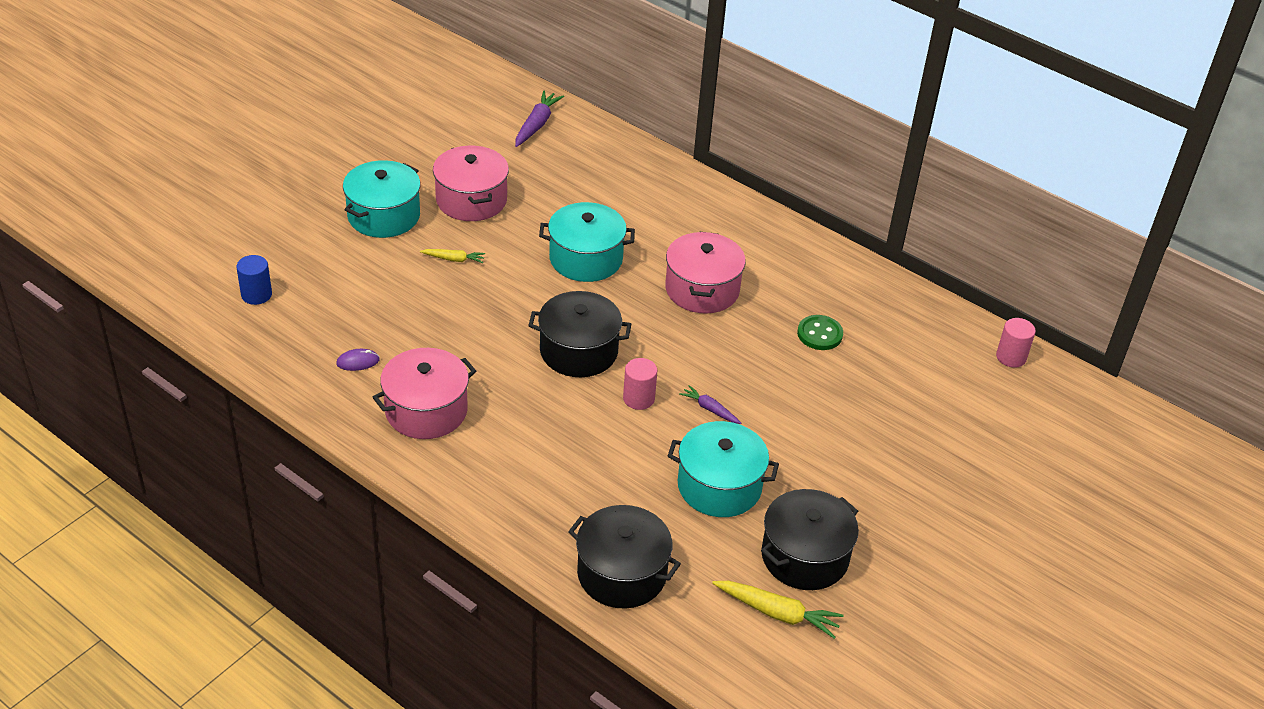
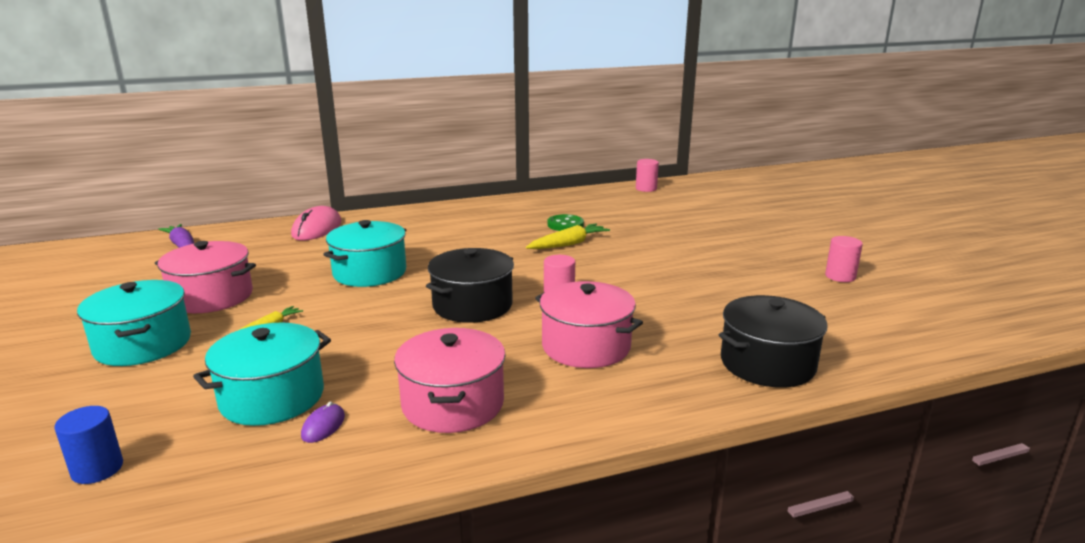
camera: 55 degrees left, 20 degrees down
(644, 174) = (317, 229): none -> pink mouse
(702, 289) = (470, 244): pink pot -> pink pot (586, 346)
(710, 409) = (601, 276): purple carrot -> none
(719, 486) = (689, 295): turquoise pot -> turquoise pot (272, 397)
(777, 613) = (846, 313): yellow carrot -> yellow carrot (568, 244)
(804, 556) = (788, 287): black pot -> none
(873, 594) = (840, 276): none -> pink cylinder

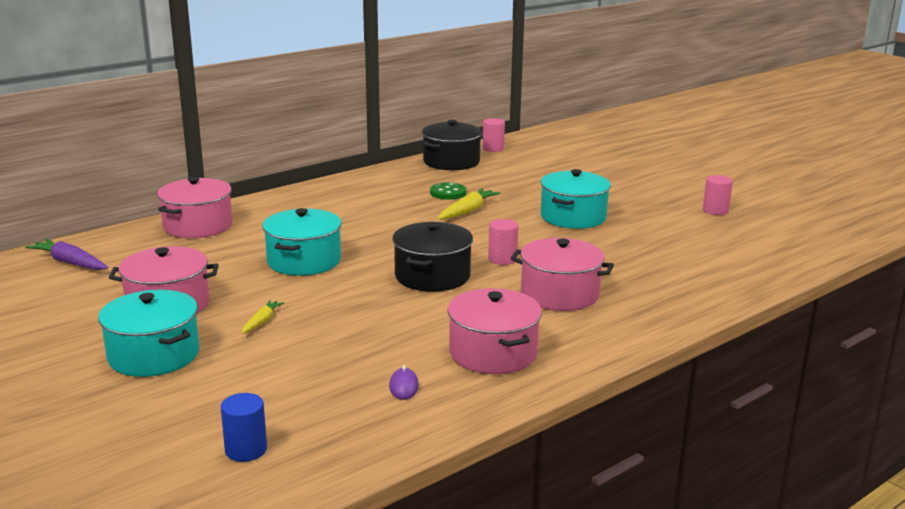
camera: 20 degrees left, 0 degrees up
(272, 397) = (334, 374): turquoise pot -> turquoise pot (573, 217)
(317, 229) = (198, 226): pink mouse -> pink pot
(767, 363) = (706, 285): black pot -> black pot (451, 162)

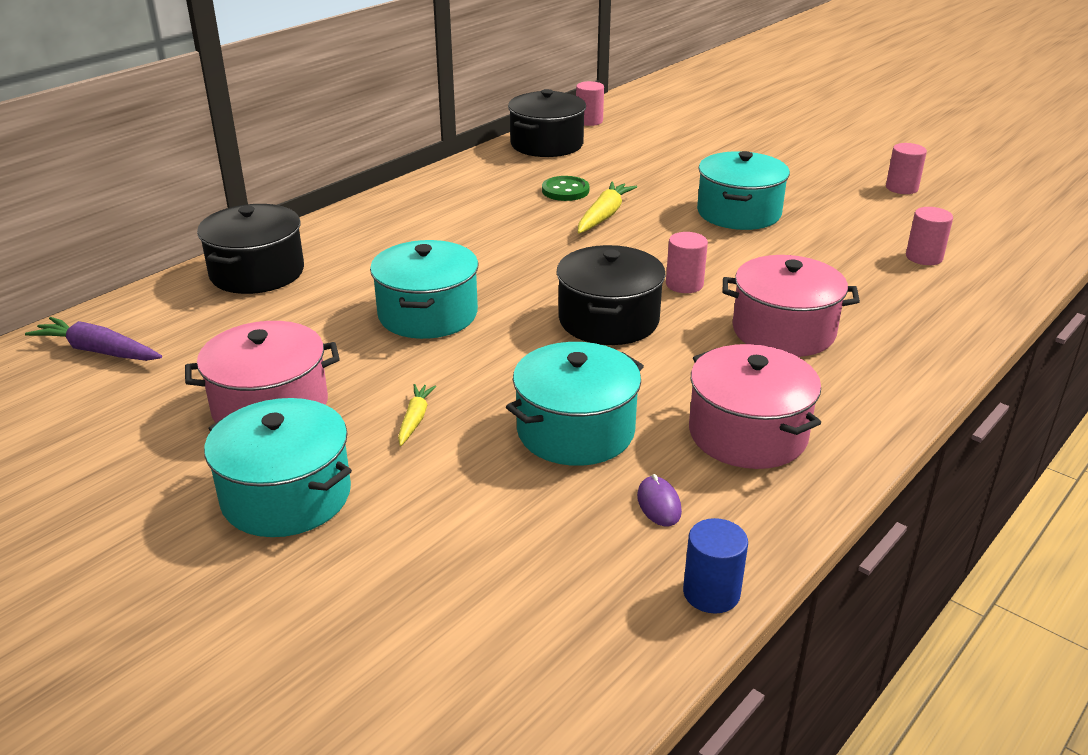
camera: 10 degrees left, 10 degrees up
(198, 226) = (257, 272): pink pot -> black pot
(246, 450) = (493, 646): blue cylinder -> blue cylinder (711, 593)
(370, 339) = (575, 431): none -> turquoise pot
(702, 257) = (924, 257): none -> pink cylinder

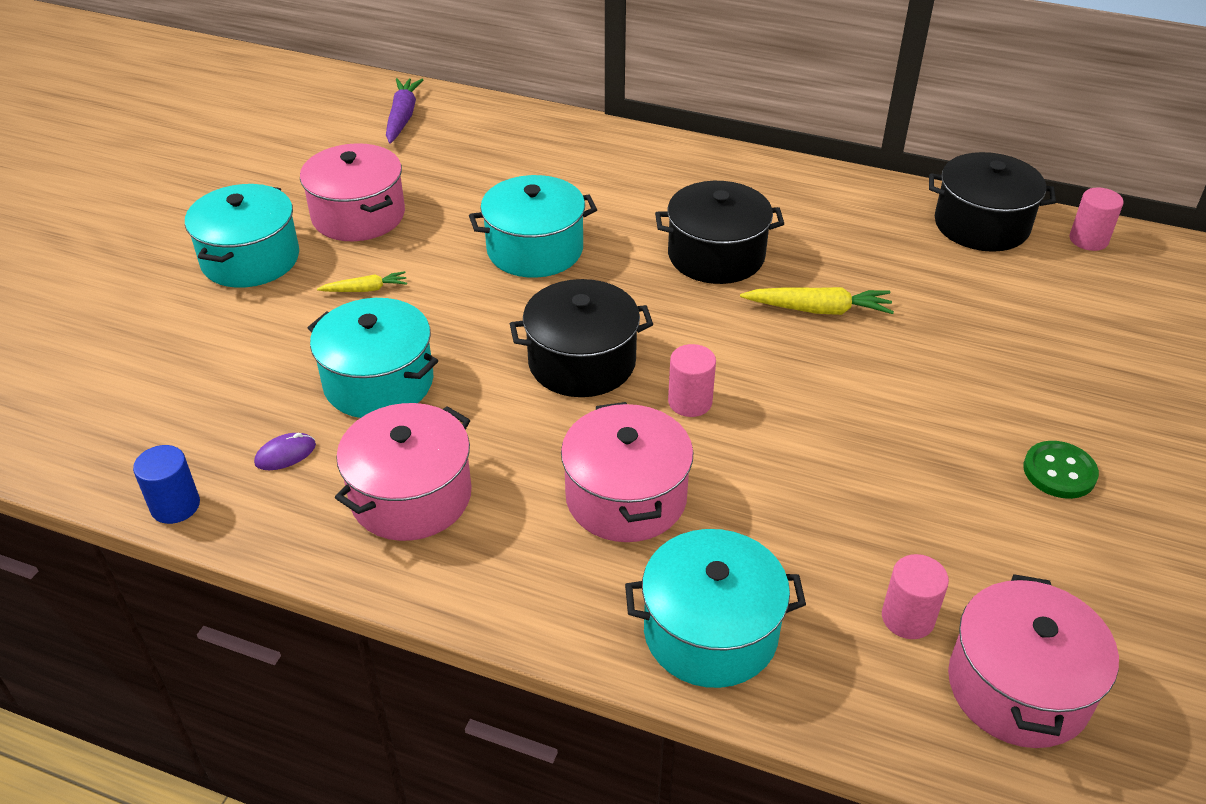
camera: 70 degrees right, 10 degrees up
(257, 272) = (557, 141): black pot -> black pot (716, 255)
(565, 191) = (862, 268): green button -> green button (1059, 472)
(739, 213) = (912, 417): turquoise pot -> turquoise pot (710, 632)
(901, 188) = (1140, 578): pink cylinder -> none
(982, 240) = (1018, 687): none -> pink pot

